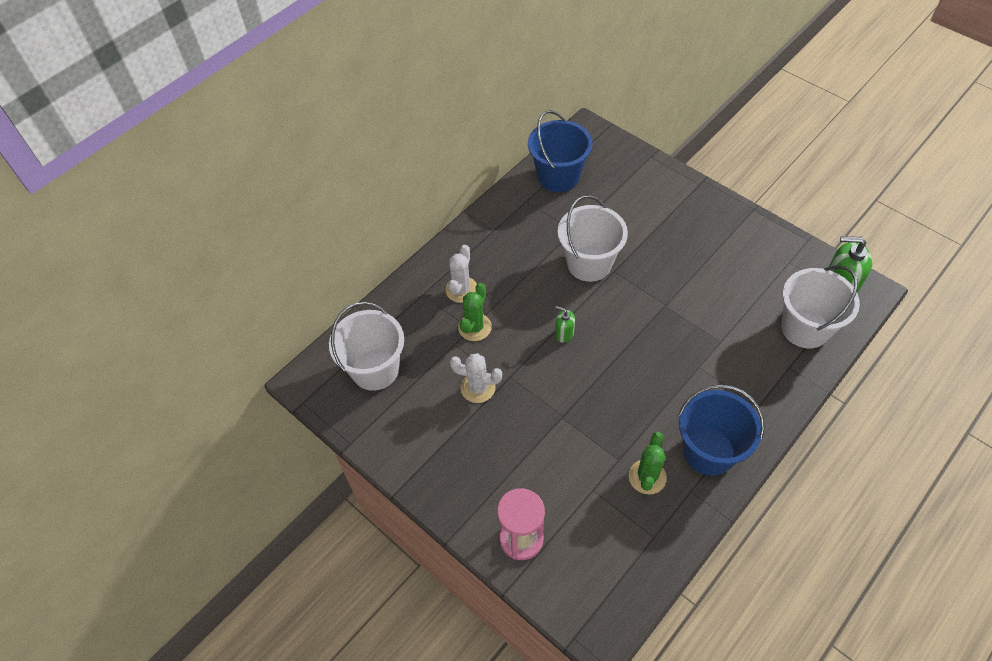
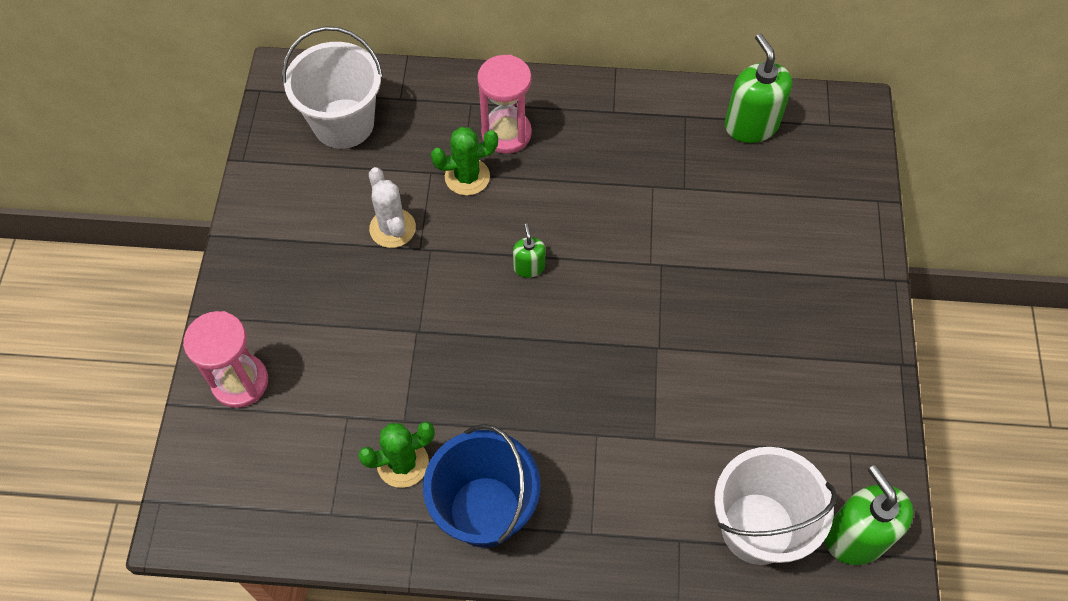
camera: 50 degrees right, 5 degrees up
(461, 290) = (506, 133): white cactus -> pink hourglass
(558, 177) = (751, 125): blue bucket -> green soap dispenser
(589, 263) = (650, 233): white bucket -> none

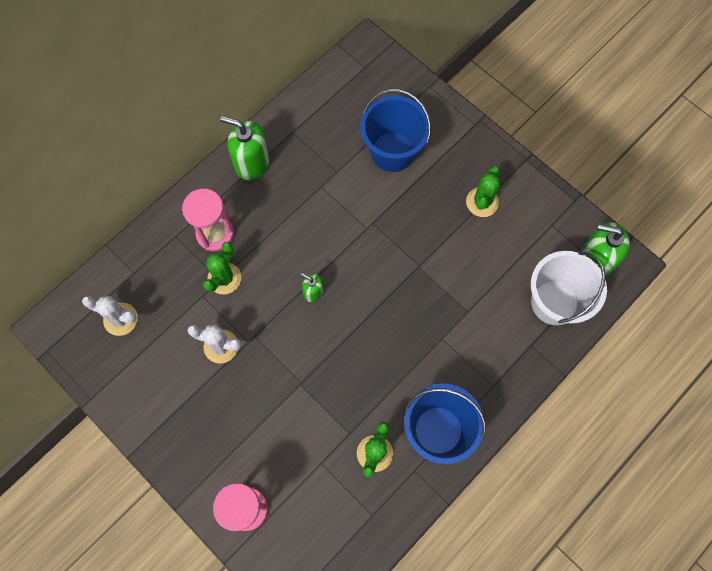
camera: 50 degrees left, 10 degrees up
(343, 123) = (120, 319): white bucket -> white cactus
(751, 125) = (329, 105): green soap dispenser -> green soap dispenser (251, 163)
(763, 222) = (392, 152): none -> blue bucket
(799, 356) = (482, 202): none -> green cactus

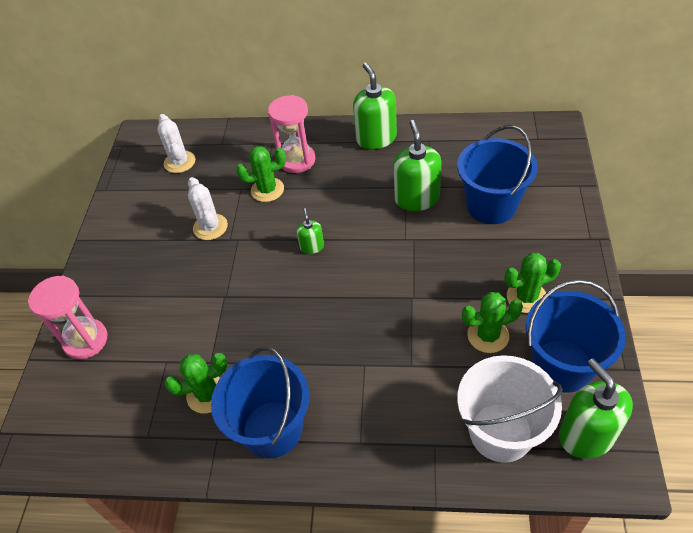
camera: 55 degrees right, 20 degrees down
(339, 189) = (417, 198): none -> green soap dispenser
(488, 249) = (488, 335): none -> green cactus
(544, 230) = (562, 365): none -> blue bucket

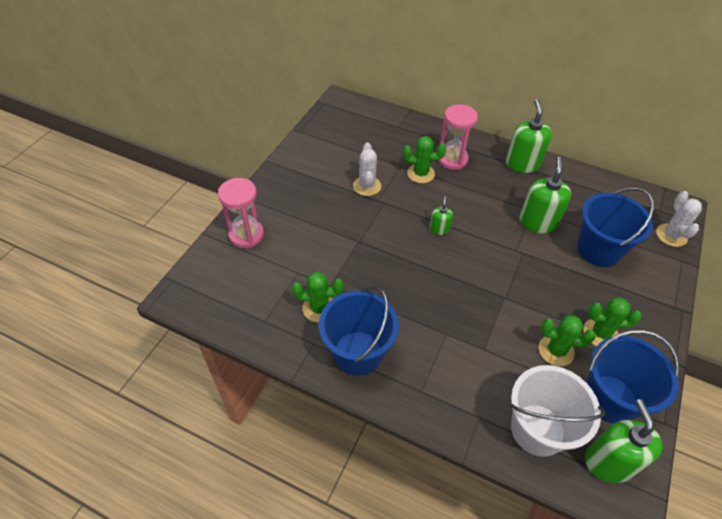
camera: 15 degrees right, 0 degrees up
(179, 162) = (362, 130): white cactus -> white cactus (671, 235)

